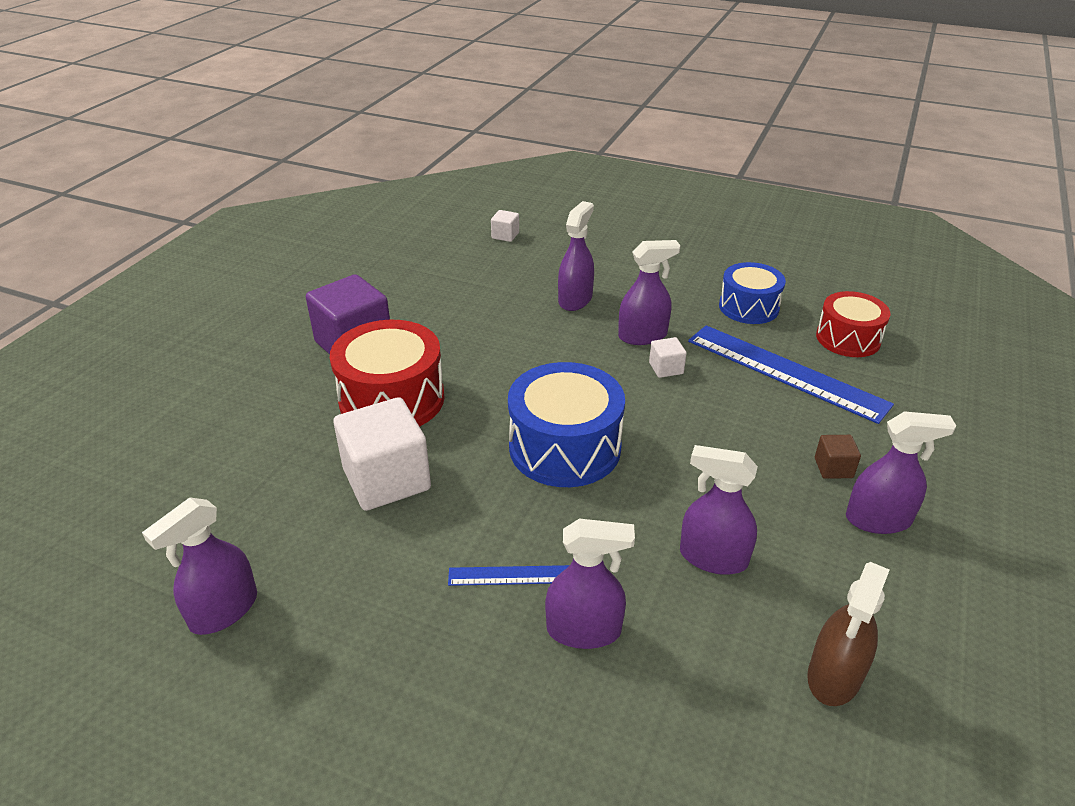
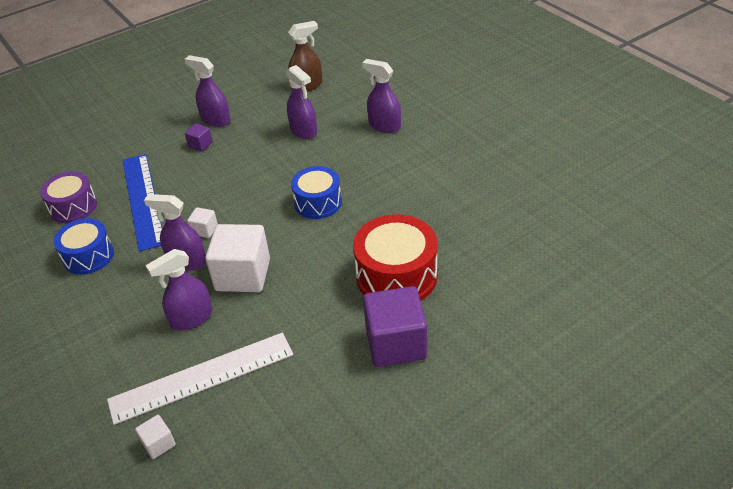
camera: 145 degrees left, 5 degrees up
(223, 610) = (543, 184): purple spray bottle -> none
(386, 479) = (431, 220): white cube -> white cube (243, 275)
(511, 575) = (398, 153): blue ruler -> none
(516, 272) = (202, 377): none -> white ruler
(564, 447) = (318, 202): blue drum -> blue drum, size x0.65
(833, 468) = (200, 144): brown cube -> purple cube
(848, 338) = (73, 207): red drum -> purple drum

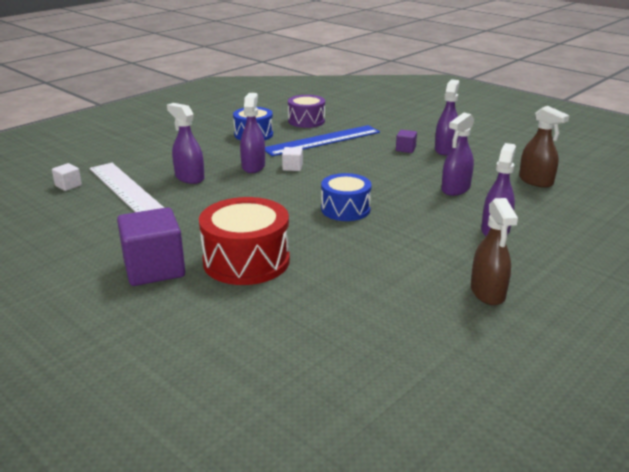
camera: 75 degrees right, 15 degrees down
(243, 275) = (240, 189): white cube -> none
(472, 149) = (487, 292): none -> brown spray bottle

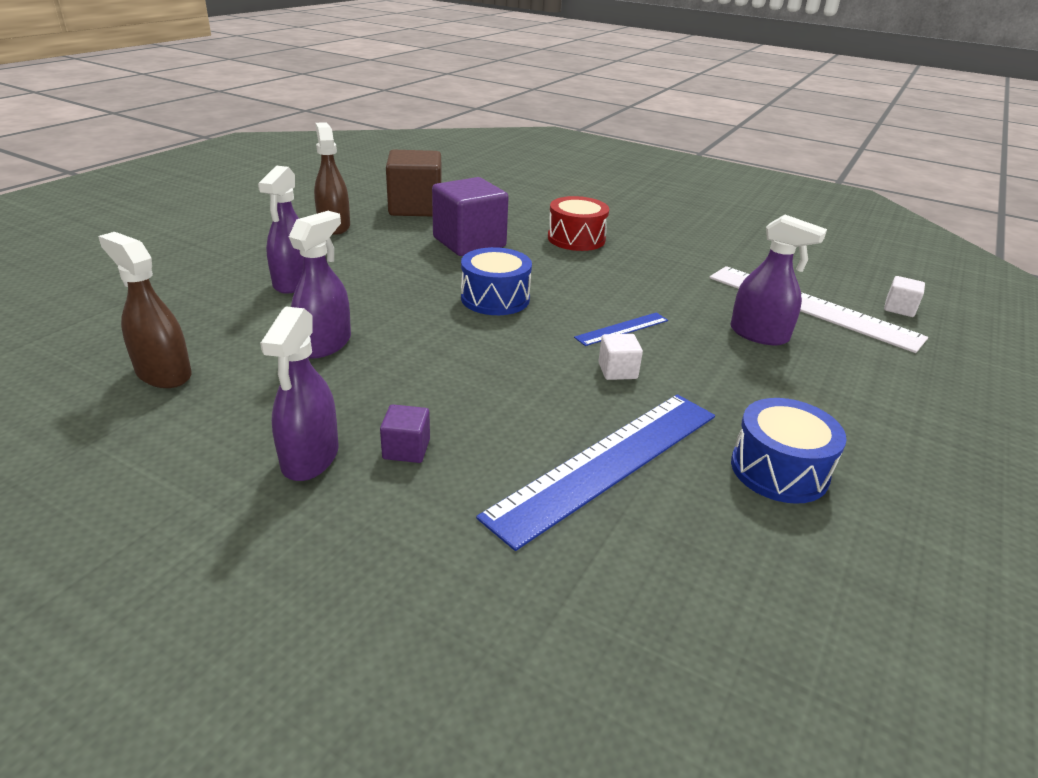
camera: 165 degrees right, 5 degrees up
(154, 269) = (655, 229): purple cube -> purple cube (469, 242)
(246, 261) = (576, 239): red drum -> red drum, size x0.65
(253, 166) = (685, 367): purple spray bottle -> none
(272, 186) = (622, 329): none -> blue ruler
(306, 121) = (703, 560): purple drum -> none
(403, 319) = (415, 208): none -> brown cube

